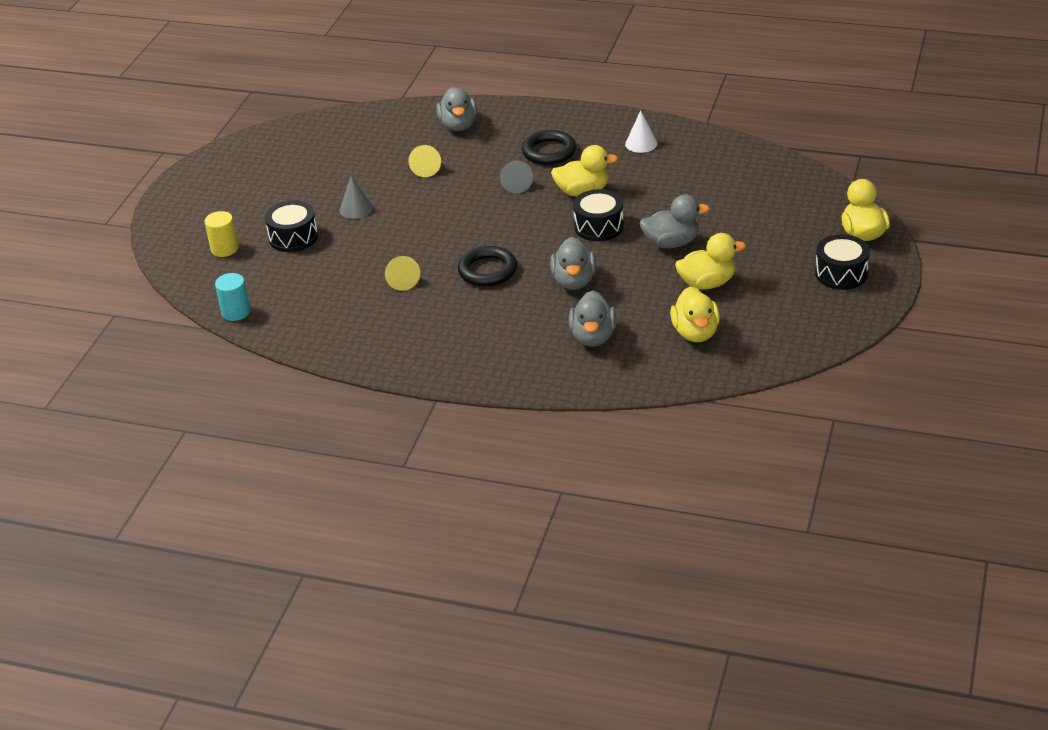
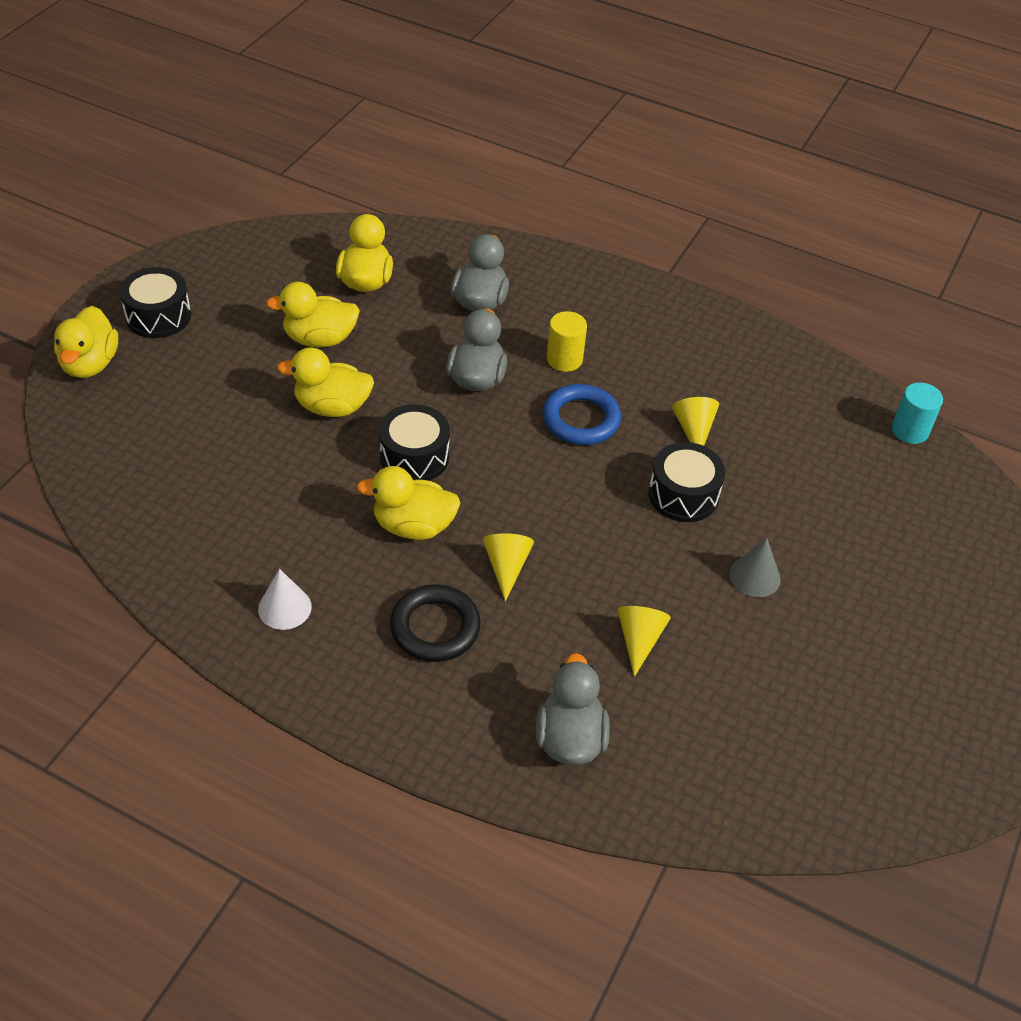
camera: 175 degrees left, 10 degrees up
(224, 249) = (946, 544): yellow cylinder -> yellow cylinder (564, 359)
(293, 237) = (846, 542): black drum -> black drum (683, 495)
(487, 270) = (581, 419): black ring -> blue ring
(515, 184) = (506, 567): grey cone -> yellow cone
(671, 243) = (332, 407): grey duck -> yellow duck

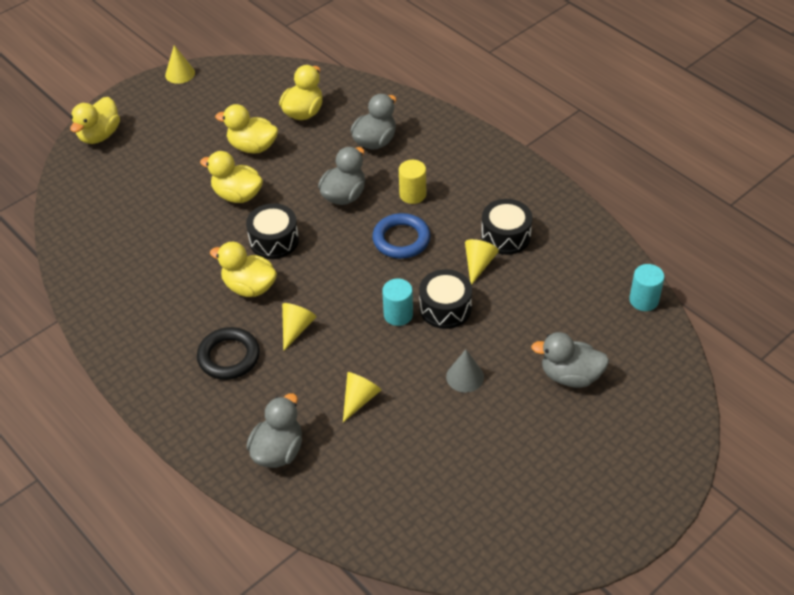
camera: 25 degrees right, 0 degrees up
(158, 316) = (157, 111): black drum -> black drum (505, 236)
(166, 260) = (180, 74): none -> yellow cone
(284, 608) = (141, 320): white cone -> none
(629, 517) = (398, 315): none -> turquoise cylinder
(878, 543) = (570, 376): none -> grey duck

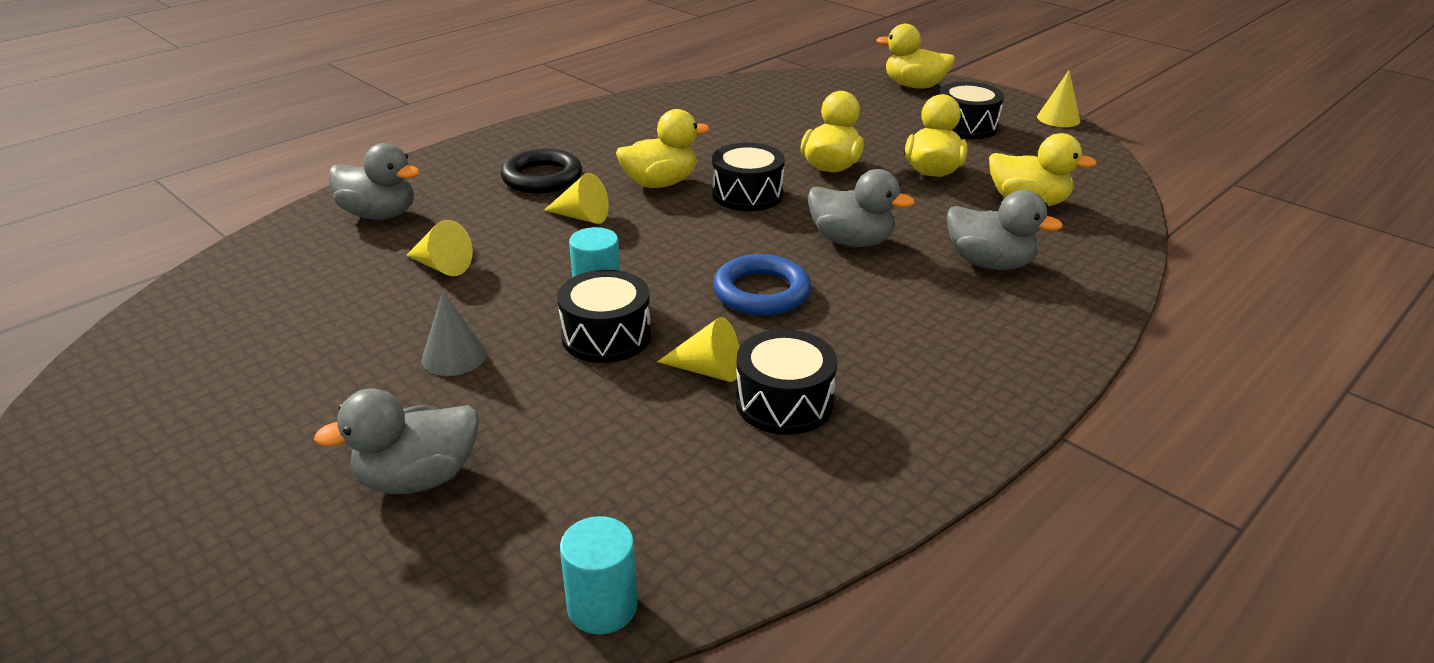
camera: 85 degrees right, 15 degrees down
(183, 120) = (966, 126): none -> black drum
(249, 287) = (660, 183): yellow duck -> yellow duck turned 45 degrees clockwise
(412, 194) = (870, 301): yellow cylinder -> none
(570, 376) = (418, 478): grey duck -> grey duck turned 120 degrees counterclockwise

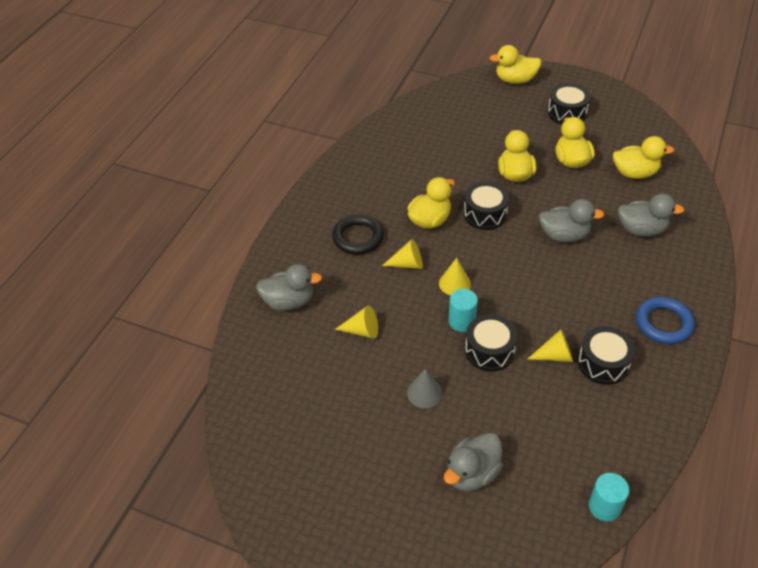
camera: 20 degrees left, 15 degrees up
(761, 292) = (544, 291): blue ring -> blue ring (663, 323)
(1058, 118) = (612, 89): yellow cone -> yellow cone (454, 283)

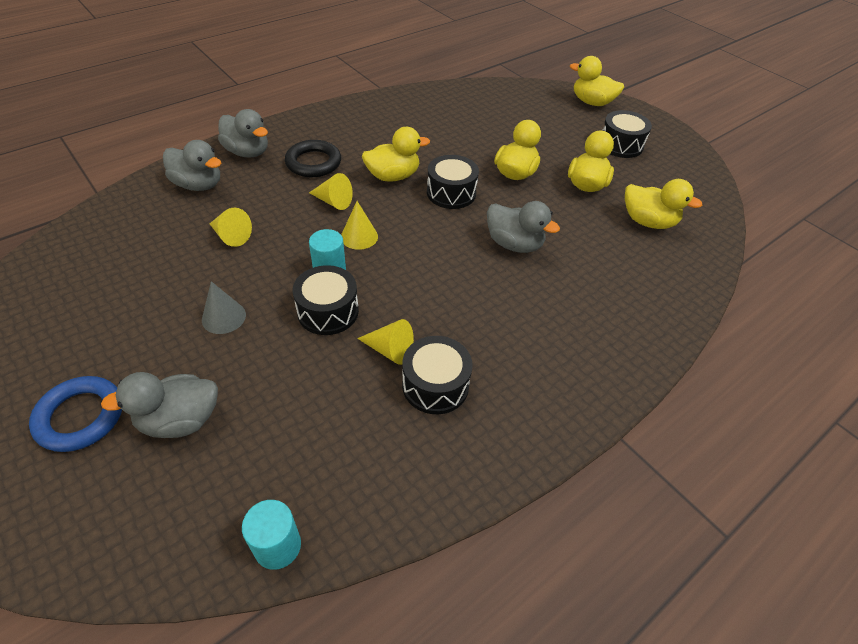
camera: 25 degrees right, 0 degrees up
(641, 230) = (607, 275): grey duck -> grey duck (247, 152)
(663, 323) = (547, 379): blue ring -> blue ring (80, 417)

